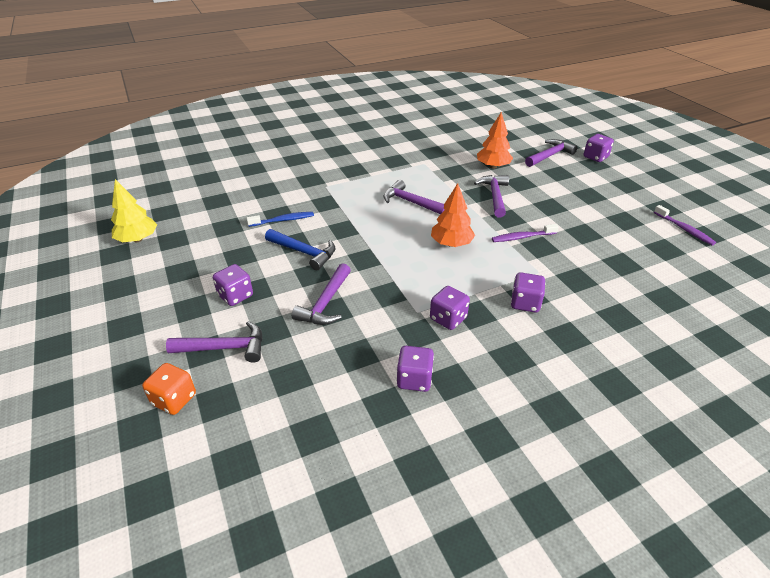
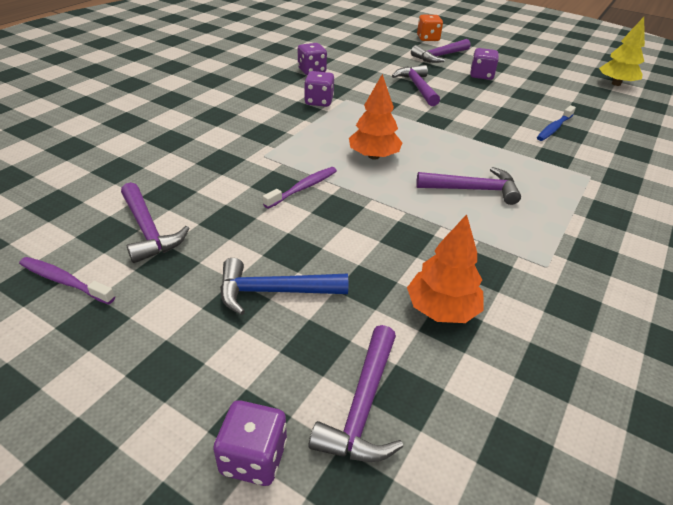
camera: 145 degrees right, 0 degrees up
(304, 252) = (487, 110): blue hammer -> blue hammer (273, 291)
(494, 196) = (383, 240): purple hammer -> purple hammer (148, 231)
(525, 303) = (262, 127): purple dice -> none

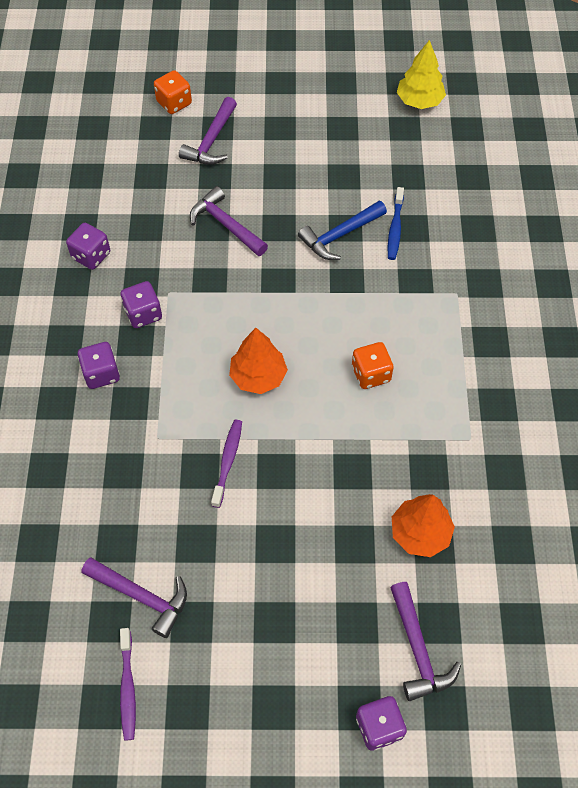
camera: 30 degrees left, 20 degrees up
(64, 281) = (128, 688): purple toothbrush -> purple toothbrush turned 90 degrees counterclockwise
(273, 291) = (293, 594): blue hammer -> blue hammer (340, 235)
(473, 190) = (371, 374): purple hammer -> orange dice
(481, 75) = (278, 160): purple dice -> purple dice (101, 374)

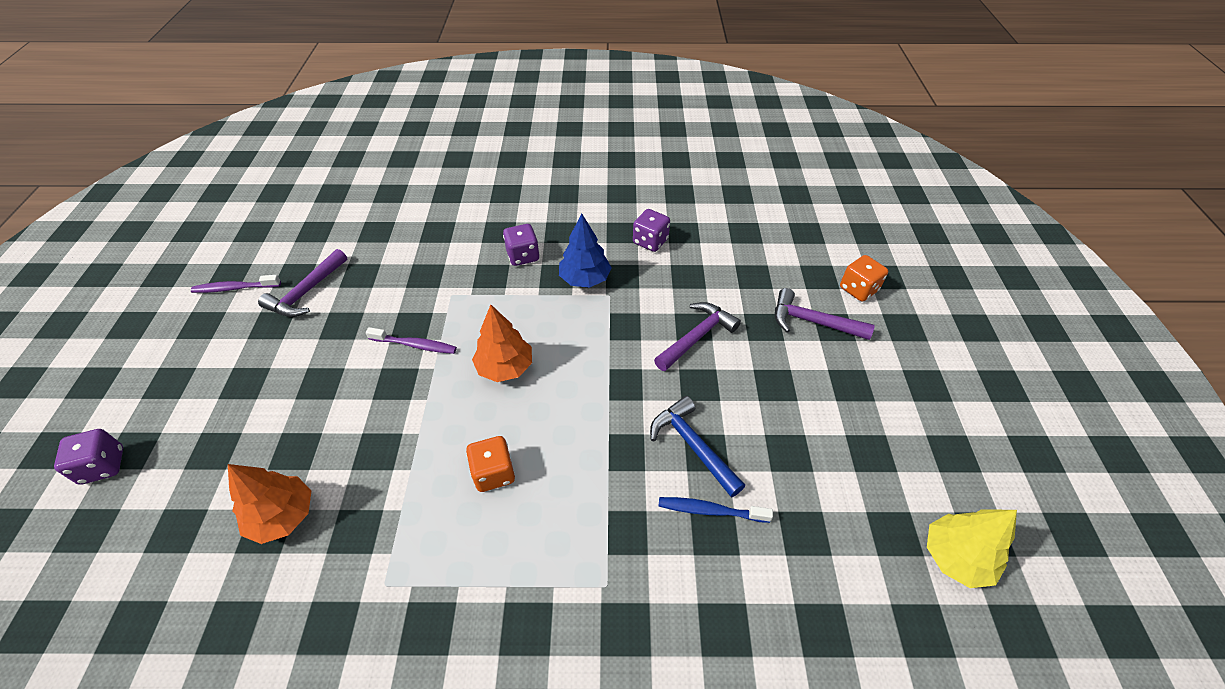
camera: 90 degrees right, 10 degrees down
(143, 314) = (585, 279): purple dice -> blue tree
(418, 650) = (157, 506): purple hammer -> none

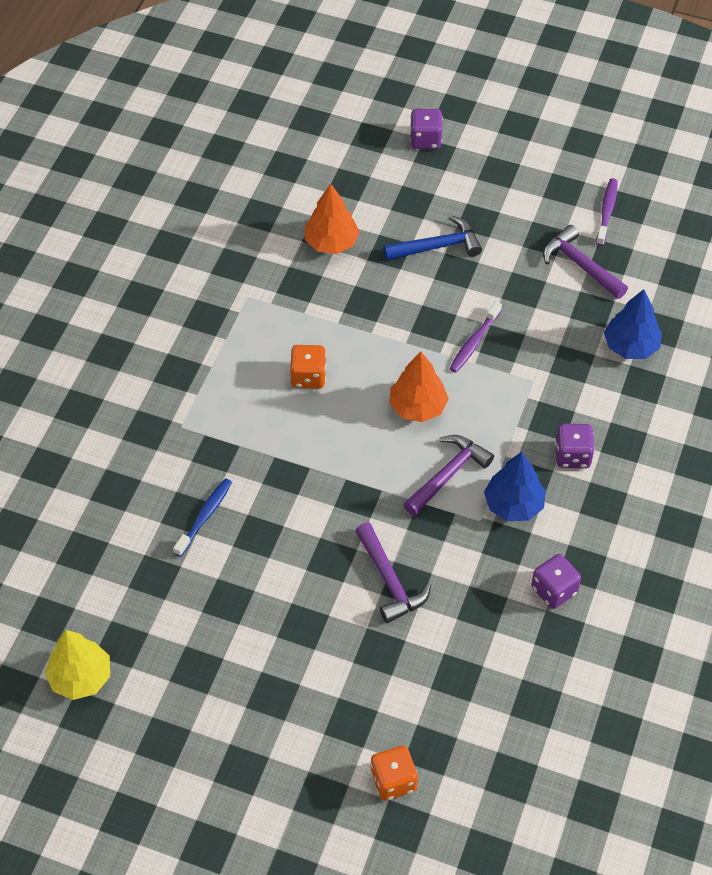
camera: 110 degrees right, 5 degrees up
(399, 245) = (630, 346): none -> blue tree
(692, 445) = (269, 527): blue hammer -> blue hammer (438, 246)
(812, 321) = (366, 703): purple hammer -> purple hammer (448, 474)

